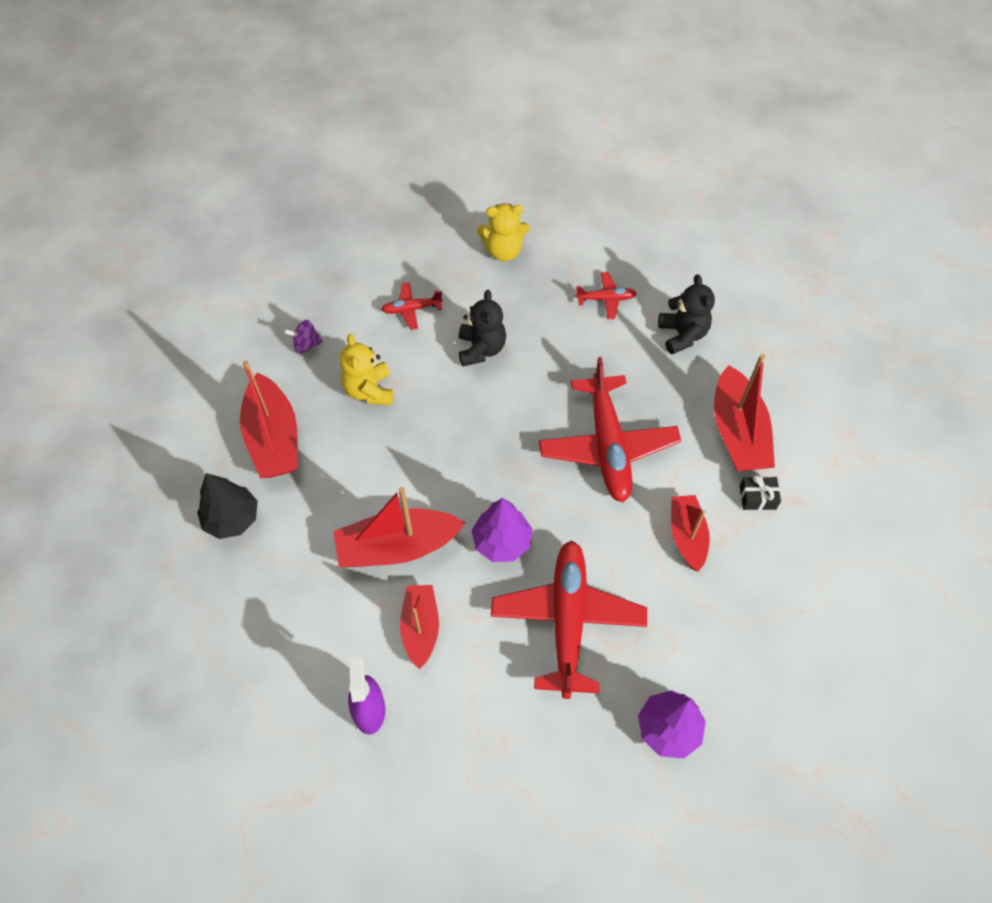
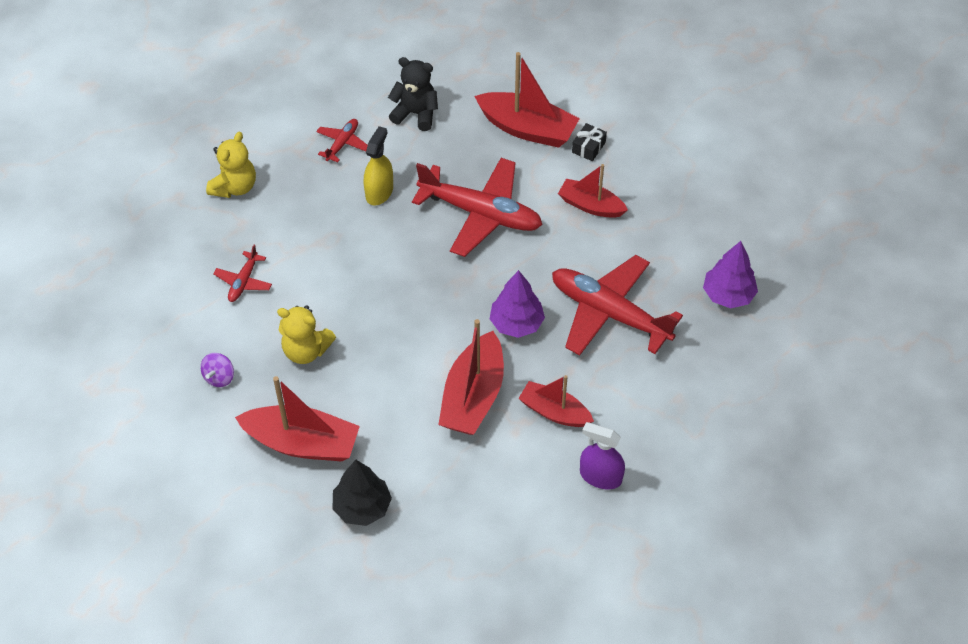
camera: 60 degrees left, 5 degrees down
(481, 349) = (325, 251): black teddy bear -> none
(573, 354) = (379, 192): none -> yellow spray bottle

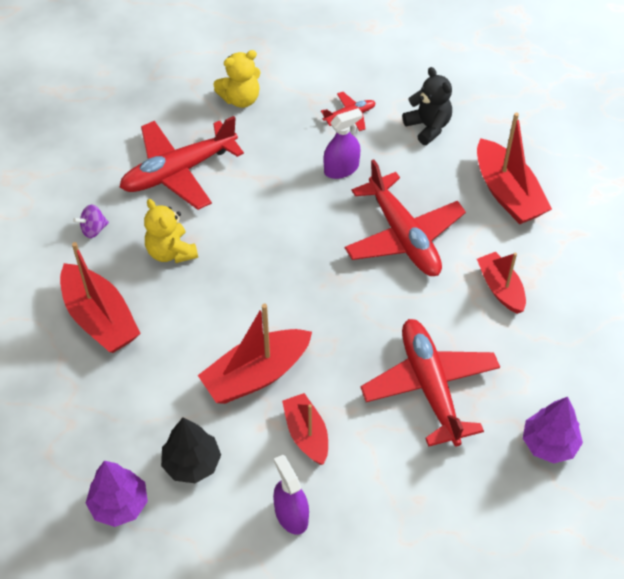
camera: 40 degrees right, 0 degrees up
(243, 282) = (178, 171): red plane -> red plane, size x2.18
(362, 507) = (92, 398): black tree -> black tree (192, 463)
(379, 192) = (341, 169): yellow spray bottle -> purple spray bottle
(516, 323) = (346, 341): purple tree -> purple tree (119, 504)
(588, 147) = (545, 240): black gift -> none

